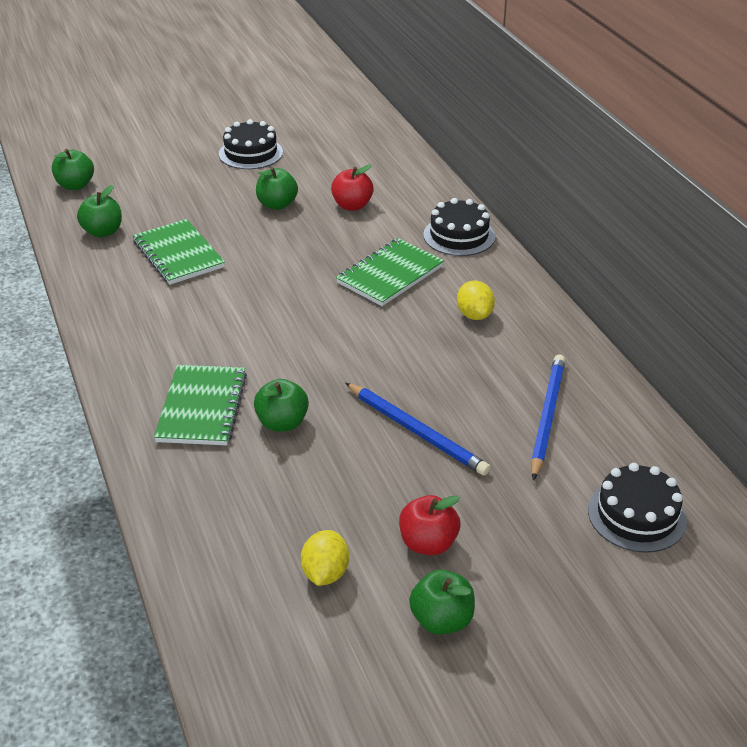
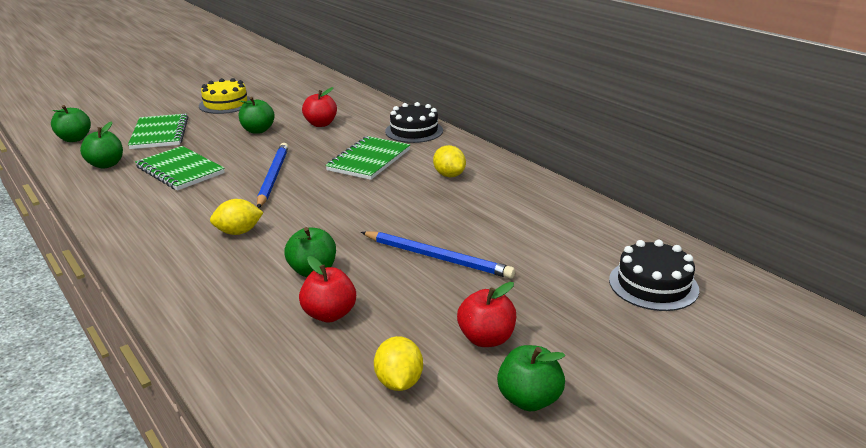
camera: 15 degrees left, 10 degrees down
(202, 407) = (232, 271): green notebook -> green notebook (160, 133)
(220, 356) = (238, 232): none -> yellow lemon
(250, 153) = (226, 104): black cake -> yellow cake
(283, 481) = (329, 314): none -> red apple
(547, 417) = (541, 230): blue pencil -> blue pencil (273, 177)

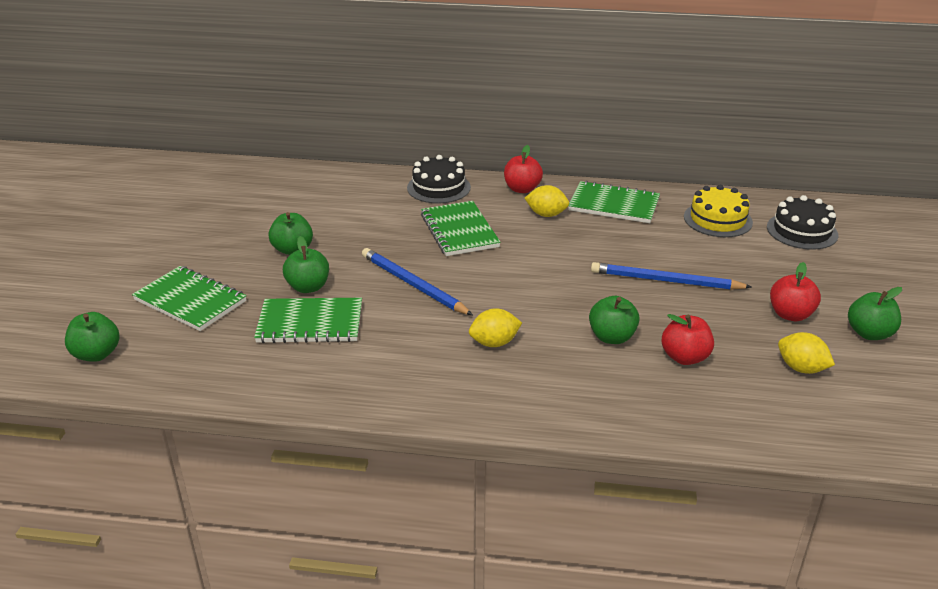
camera: 45 degrees left, 5 degrees up
(106, 164) = (214, 358): green apple -> green apple (308, 287)
(226, 104) = (186, 238): yellow cake -> yellow cake (717, 219)
(238, 232) = (494, 343): yellow lemon -> yellow lemon turned 45 degrees clockwise
(321, 124) = (340, 216): red apple -> red apple (522, 189)
(437, 257) = (665, 281): blue pencil -> blue pencil turned 150 degrees counterclockwise
(516, 190) = (614, 205): none -> green notebook

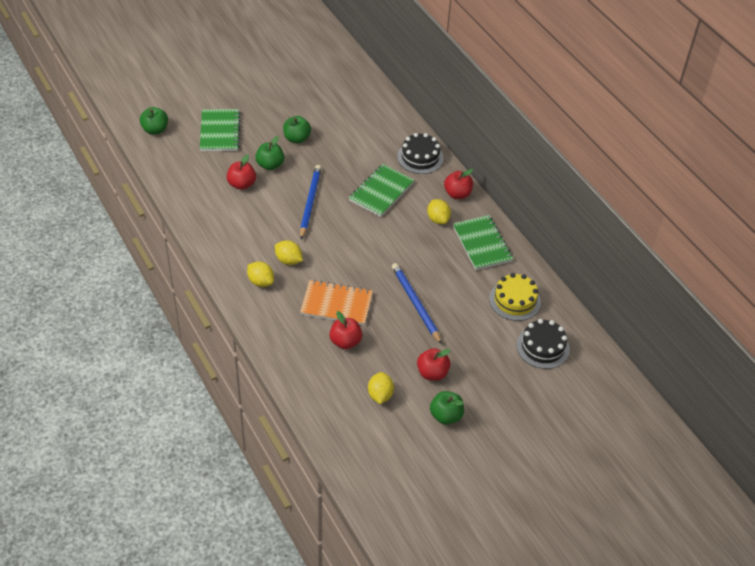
camera: 50 degrees right, 15 degrees up
(310, 323) = (242, 184): green notebook -> red apple
(508, 383) = (261, 282): none -> yellow lemon
(612, 337) = (336, 304): green apple -> orange notebook

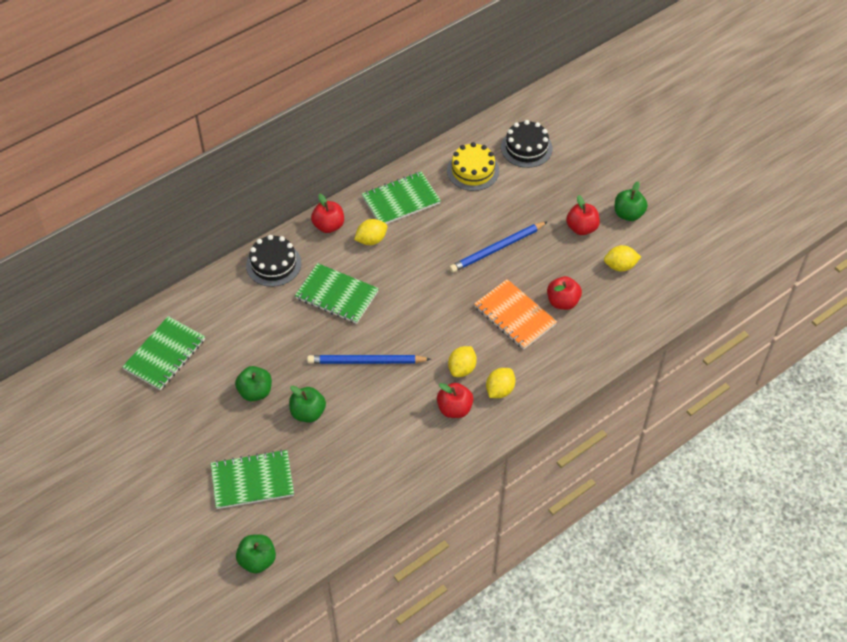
camera: 95 degrees left, 5 degrees up
(242, 184) = (347, 437): red apple -> red apple (454, 409)
(336, 304) = (514, 316): orange notebook -> orange notebook turned 45 degrees counterclockwise
(342, 94) = (165, 354): none -> green notebook

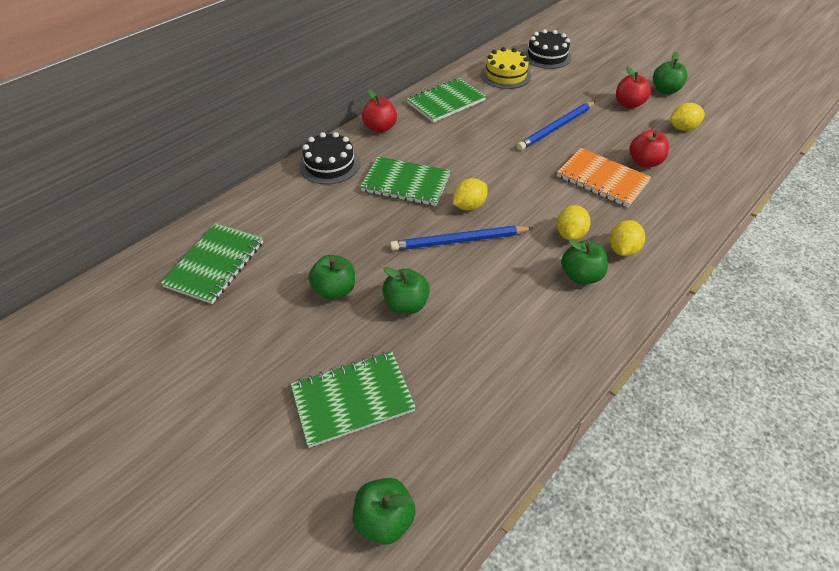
camera: 10 degrees left, 5 degrees down
(371, 240) = (427, 134): yellow lemon -> yellow lemon (469, 206)
(454, 409) = (580, 276): red apple -> green apple

